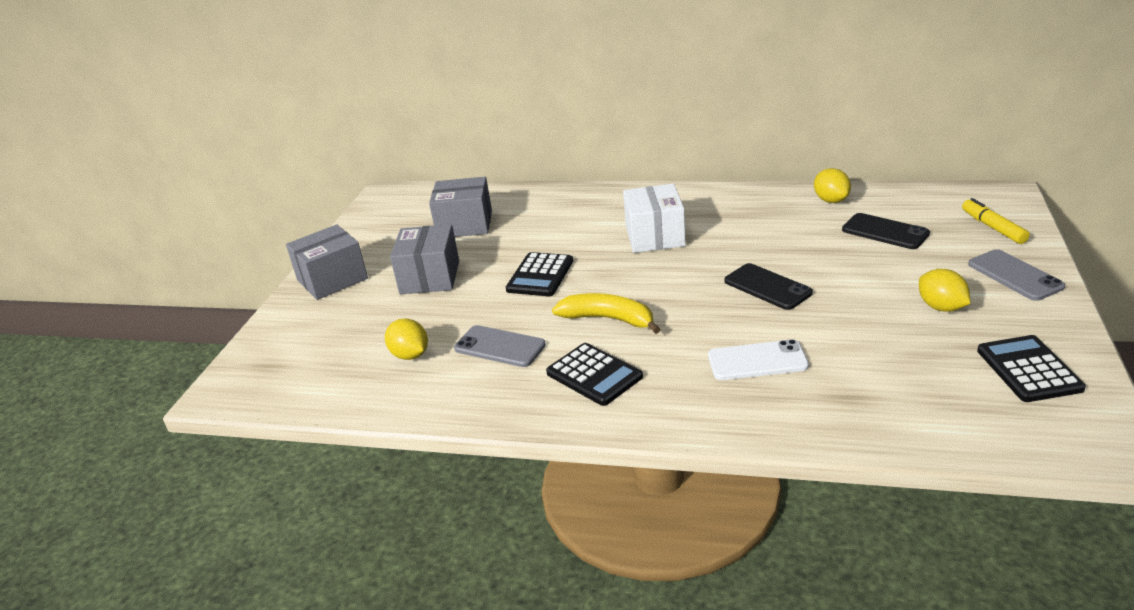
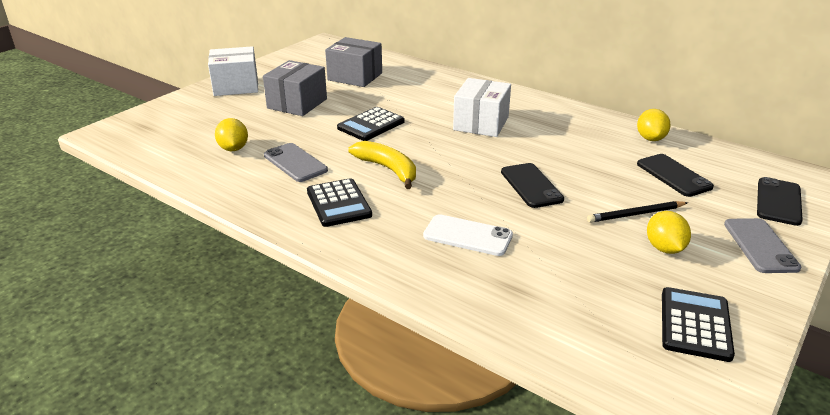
camera: 20 degrees right, 0 degrees up
(332, 279) = (236, 86): grey box -> white box
(887, 283) = (636, 214): none -> black pencil
(993, 227) = (778, 202): yellow marker -> black phone

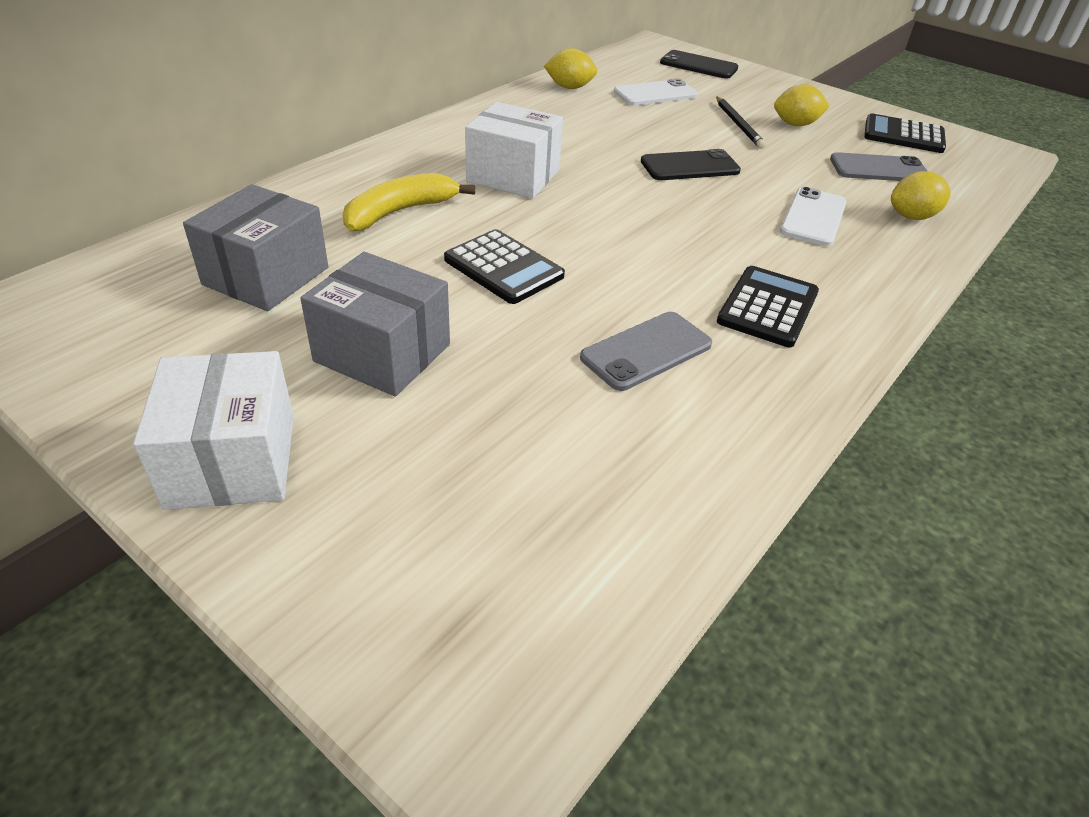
camera: 90 degrees left, 10 degrees up
(233, 149) = (591, 435): yellow lemon -> yellow lemon (911, 217)
(338, 203) = (768, 307): black calculator -> black calculator turned 45 degrees counterclockwise
(388, 169) = (660, 260): yellow banana -> yellow banana (400, 212)
(673, 175) = (655, 94): black phone -> white phone
(760, 246) = (775, 88): grey phone -> grey phone (879, 169)

